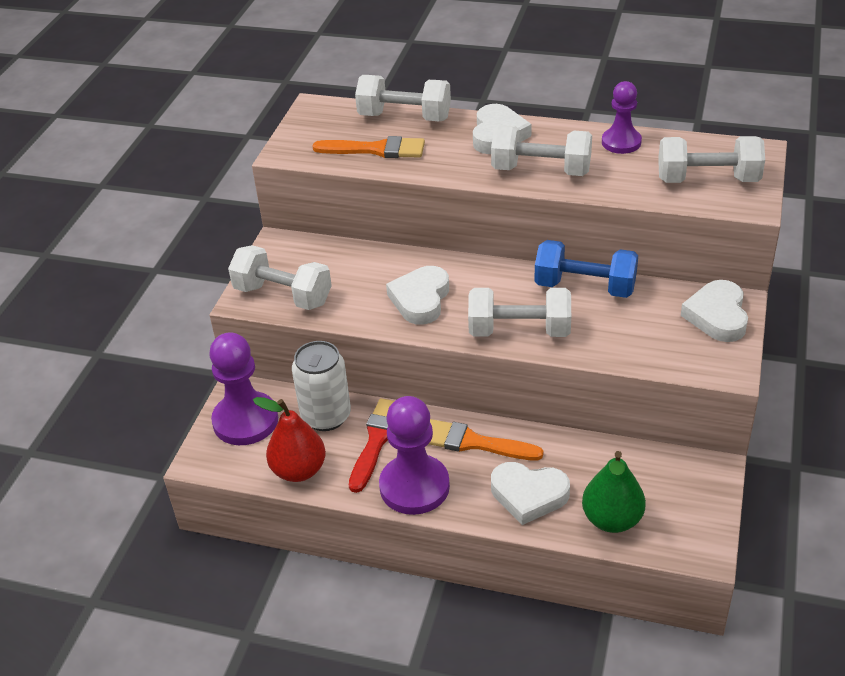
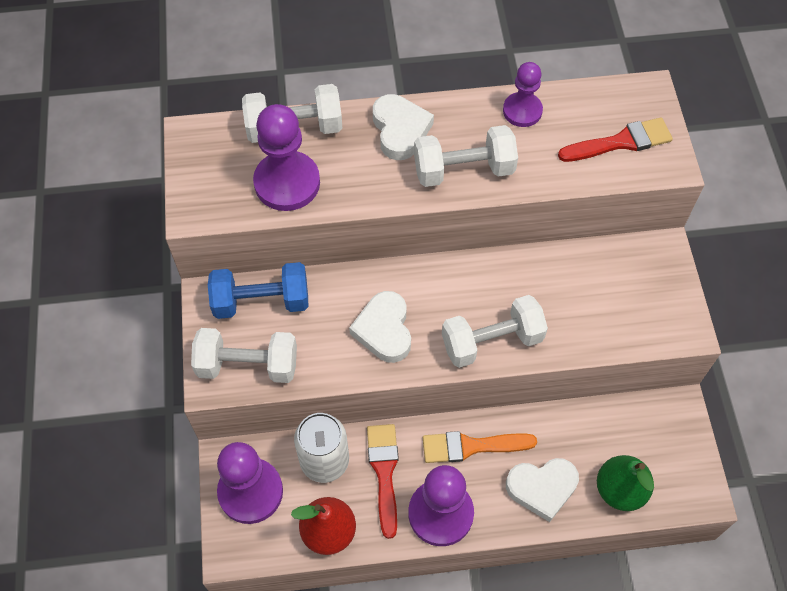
camera: 25 degrees left, 20 degrees up
(376, 149) = (287, 183): orange brush -> purple pawn
(585, 287) = (527, 269): blue dumbbell -> blue dumbbell (261, 301)
(707, 180) = (620, 142): white dumbbell -> red brush
(717, 316) = (654, 270): white heart -> none

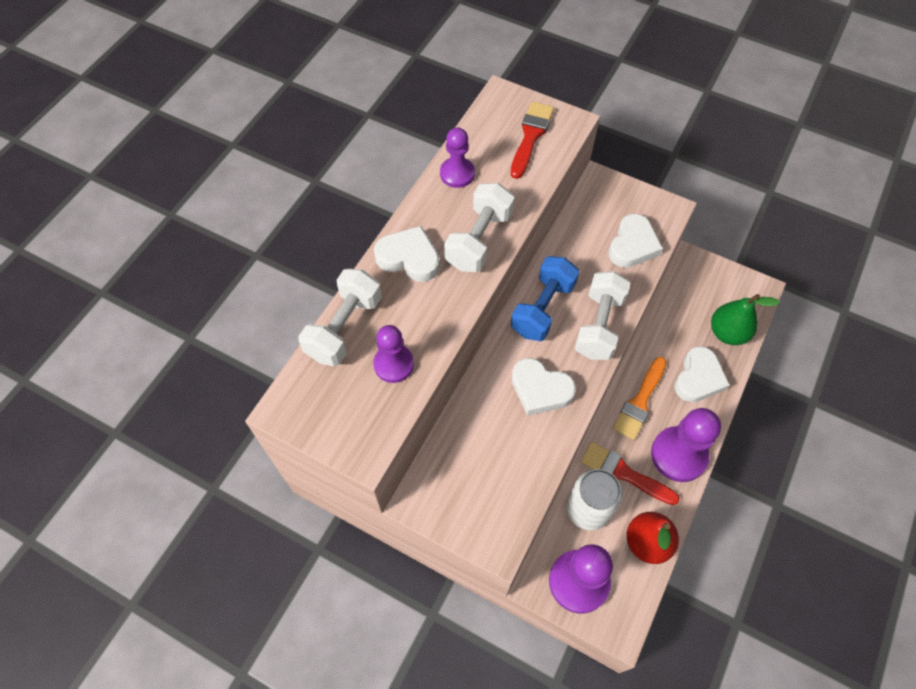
camera: 55 degrees left, 0 degrees up
(248, 365) = (502, 507): white dumbbell -> none
(261, 301) = (451, 462): blue dumbbell -> blue dumbbell (543, 308)
(287, 183) = (394, 364): purple pawn -> purple pawn, size x0.62
(611, 321) = (632, 245): none -> white heart

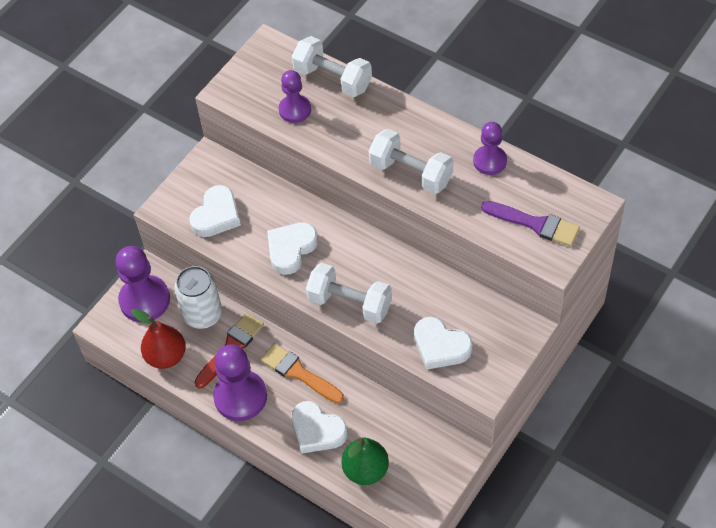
camera: 100 degrees right, 5 degrees down
(409, 258) = (397, 122): white heart -> white heart (216, 215)
(531, 136) = (535, 224): red brush -> purple brush
(543, 308) = (373, 260): blue dumbbell -> none

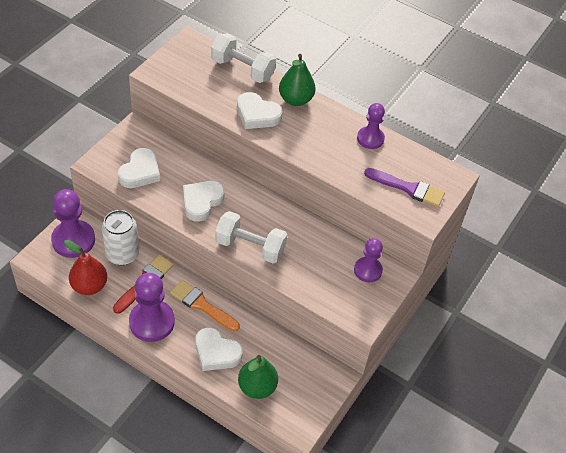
camera: 10 degrees left, 5 degrees down
(295, 110) = (211, 90): purple pawn -> purple pawn (368, 270)
(398, 115) = (295, 99): none -> green pear
(411, 173) = (306, 143): white dumbbell -> none
(440, 346) = (325, 285): white heart -> white heart (257, 115)

